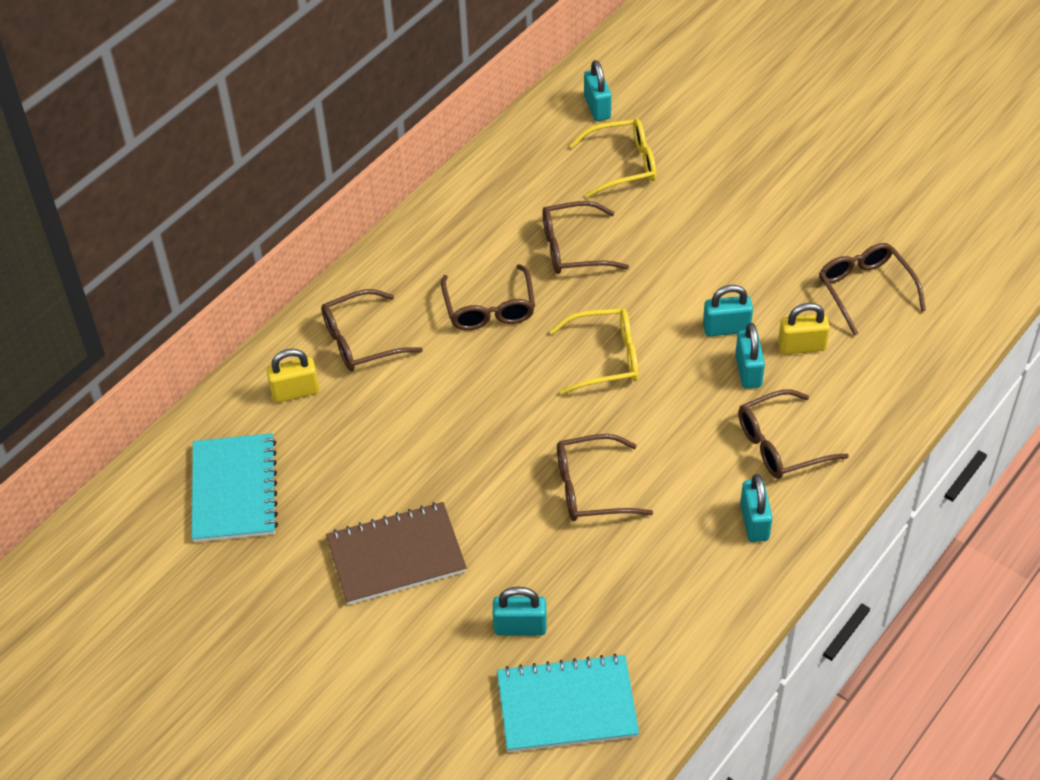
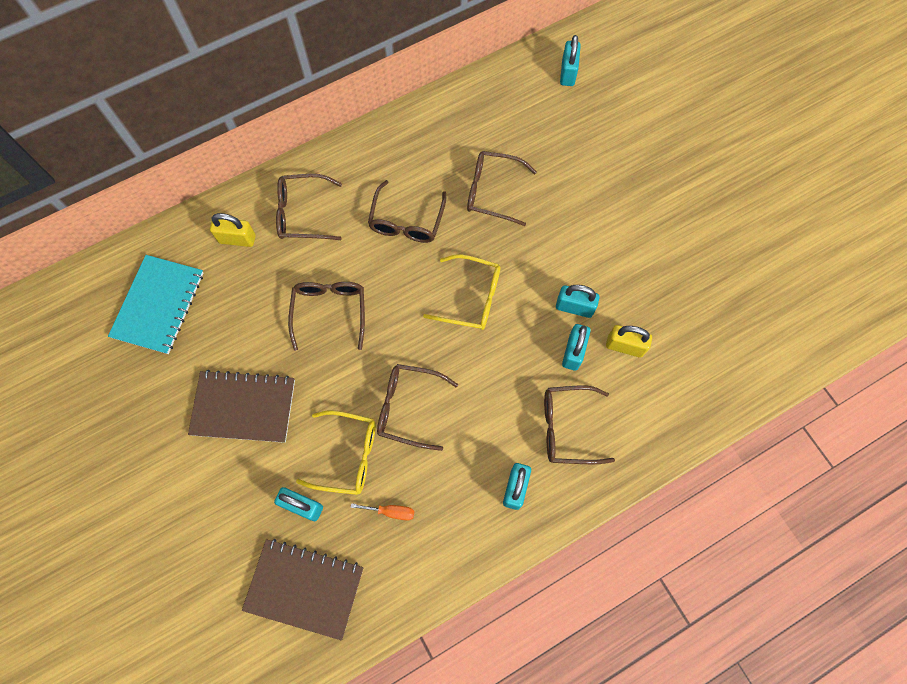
camera: 20 degrees right, 20 degrees up
(567, 705) = (304, 588): turquoise notebook -> brown notebook
(623, 164) = (564, 131): yellow glasses -> yellow glasses (347, 455)
(626, 595) = (391, 512): none -> orange screwdriver
(865, 290) = (698, 314): brown glasses -> brown glasses (329, 311)

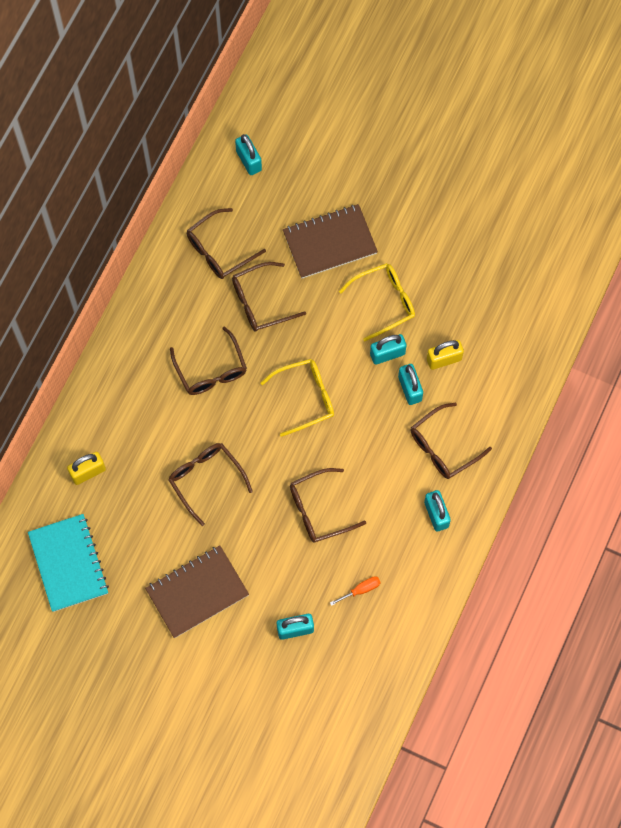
camera: 35 degrees left, 0 degrees up
(302, 213) = (123, 417): brown glasses -> brown glasses (219, 250)
(304, 588) = (339, 681): brown notebook -> brown notebook (330, 242)
(347, 455) = (300, 573): yellow glasses -> yellow glasses (384, 302)

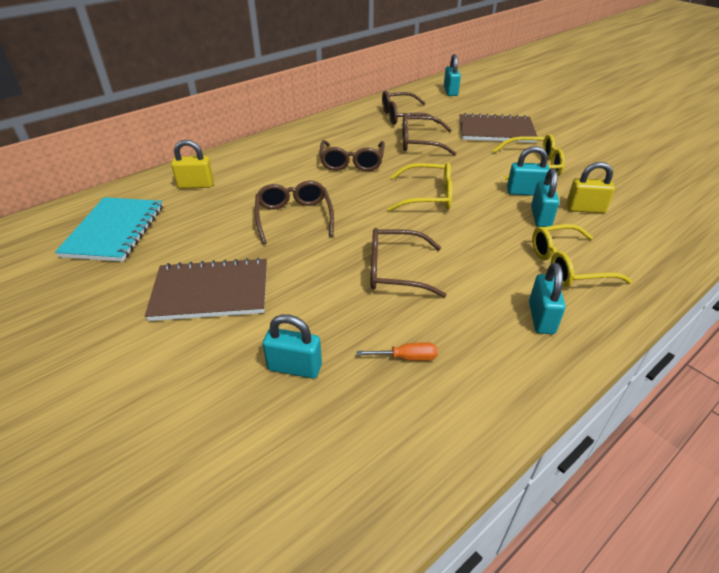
camera: 25 degrees right, 30 degrees down
(443, 447) = (567, 265): brown glasses -> yellow glasses

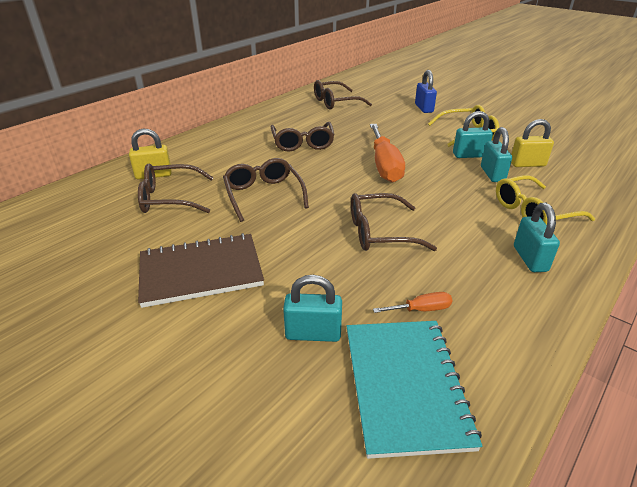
camera: 10 degrees left, 5 degrees down
(114, 231) = (78, 224): turquoise notebook -> turquoise notebook (405, 385)
(419, 142) = (359, 122): brown glasses -> brown glasses (170, 198)
(428, 196) = (384, 166): yellow glasses -> orange screwdriver
(450, 91) = (371, 80): turquoise padlock -> none
(496, 131) = (424, 108): brown notebook -> blue padlock

